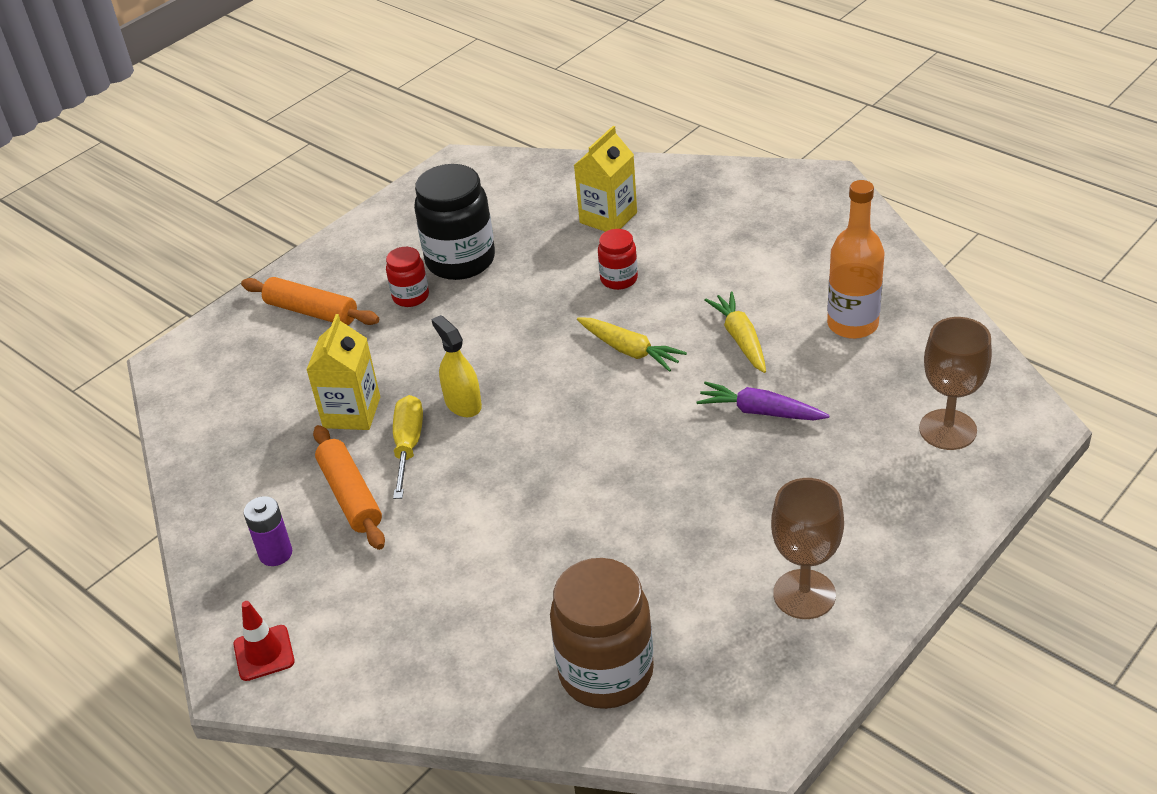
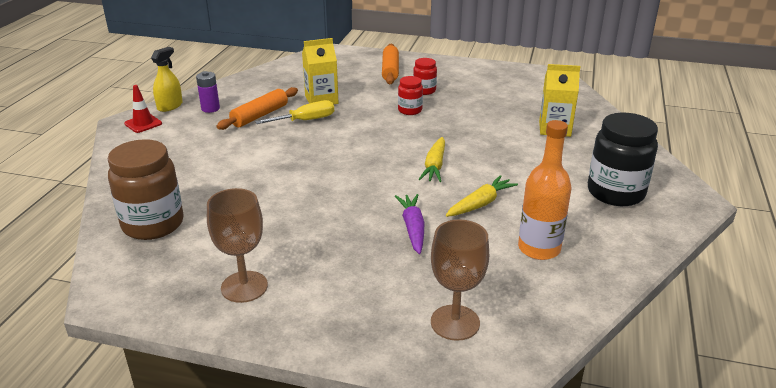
camera: 60 degrees right, 10 degrees down
(460, 261) = (467, 96): black jar -> black jar (615, 193)
(463, 403) = (349, 126): yellow spray bottle -> yellow spray bottle (170, 106)
(619, 279) = (498, 146): red jar -> red jar (410, 110)

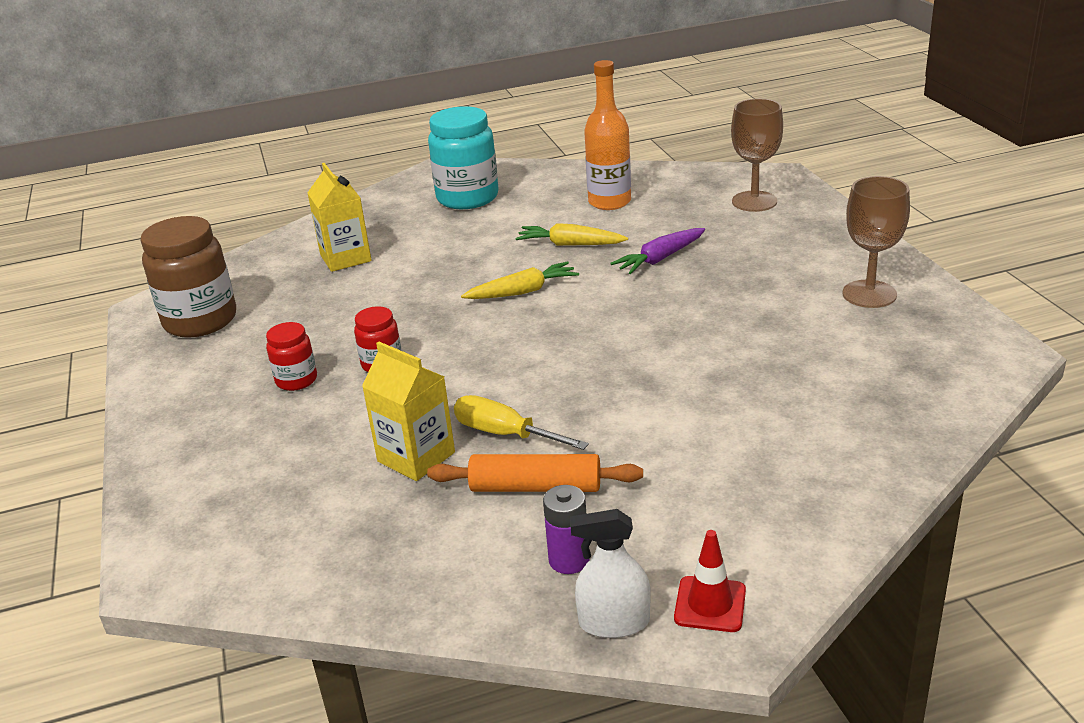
camera: 120 degrees left, 0 degrees up
(153, 224) = (888, 400): brown jar -> brown jar (200, 321)
(170, 106) = (614, 622): yellow spray bottle -> white spray bottle
(390, 70) = (228, 446): orange rolling pin -> none
(615, 193) = (467, 198): black jar -> turquoise jar

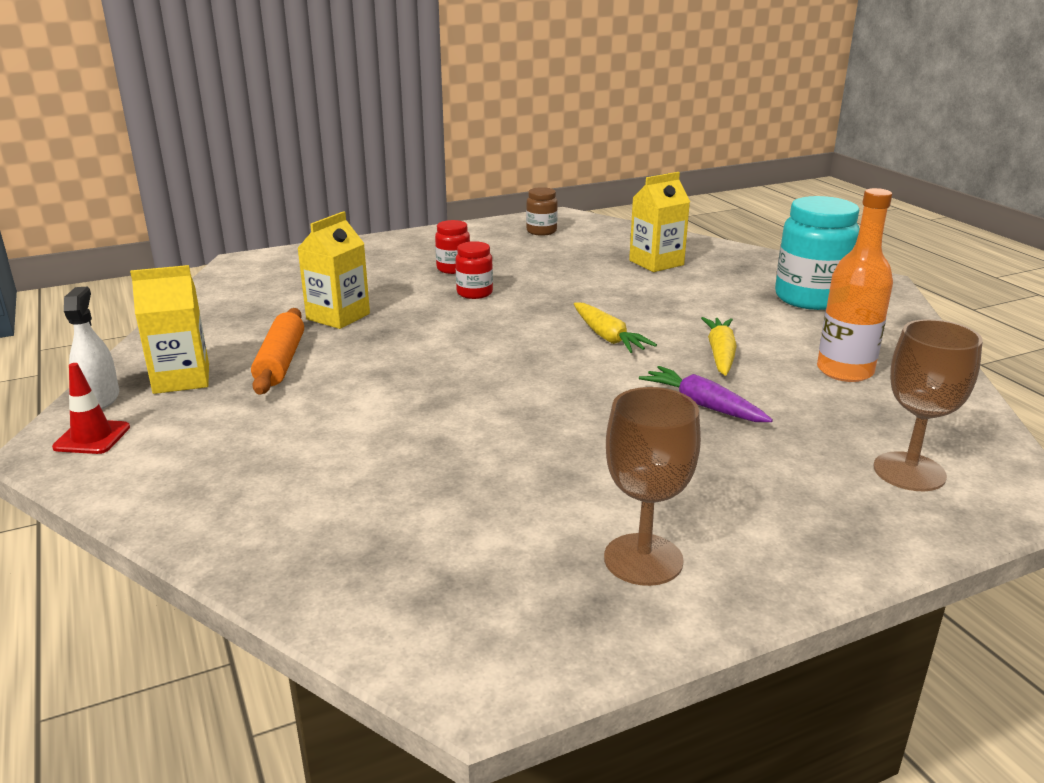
camera: 80 degrees right, 5 degrees down
(200, 321) = (541, 231): brown jar -> brown jar, size x0.52
(505, 434) = (360, 345): yellow screwdriver -> none
(569, 560) = (181, 379): purple battery -> yellow carton

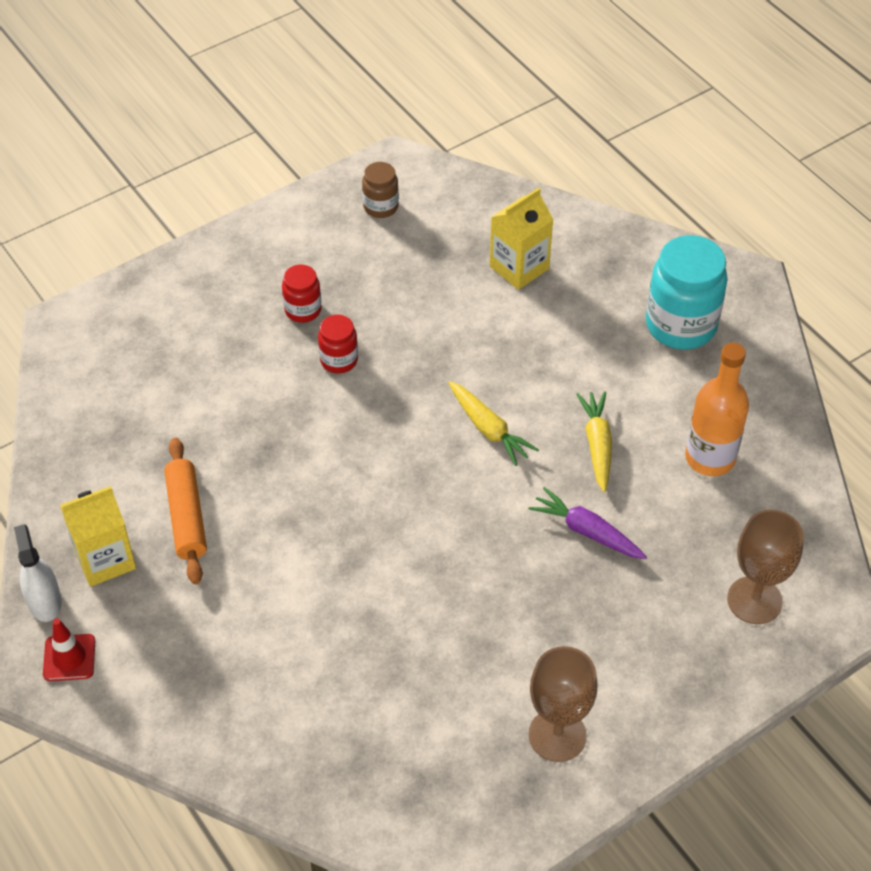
camera: 10 degrees left, 25 degrees up
(338, 316) = (212, 427): yellow carton -> none

